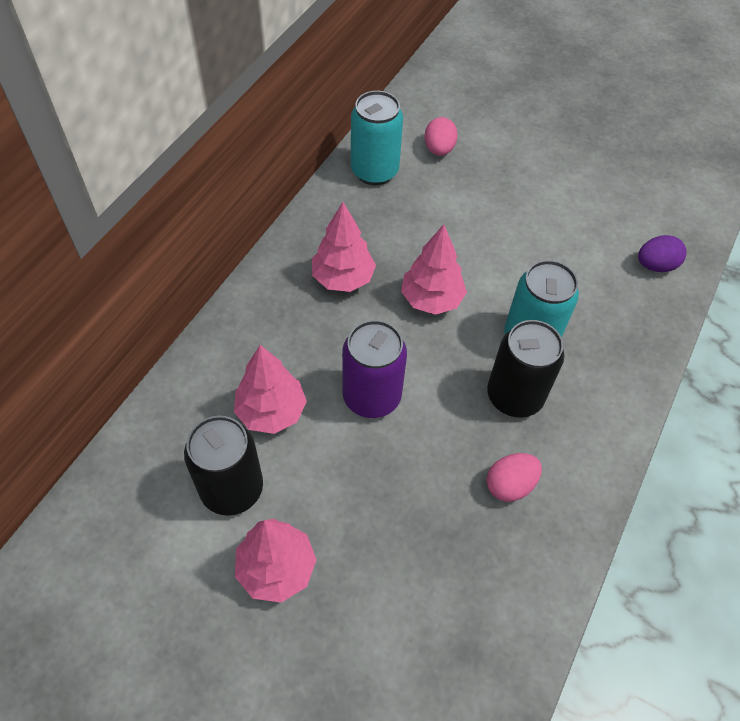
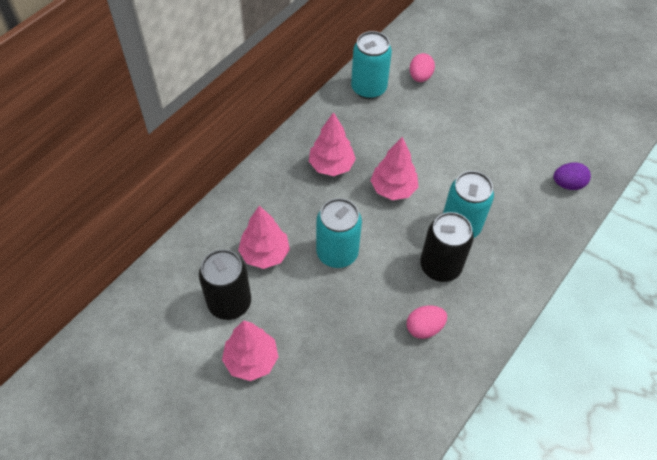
camera: 10 degrees right, 0 degrees up
(371, 397) = (337, 253): purple can -> turquoise can

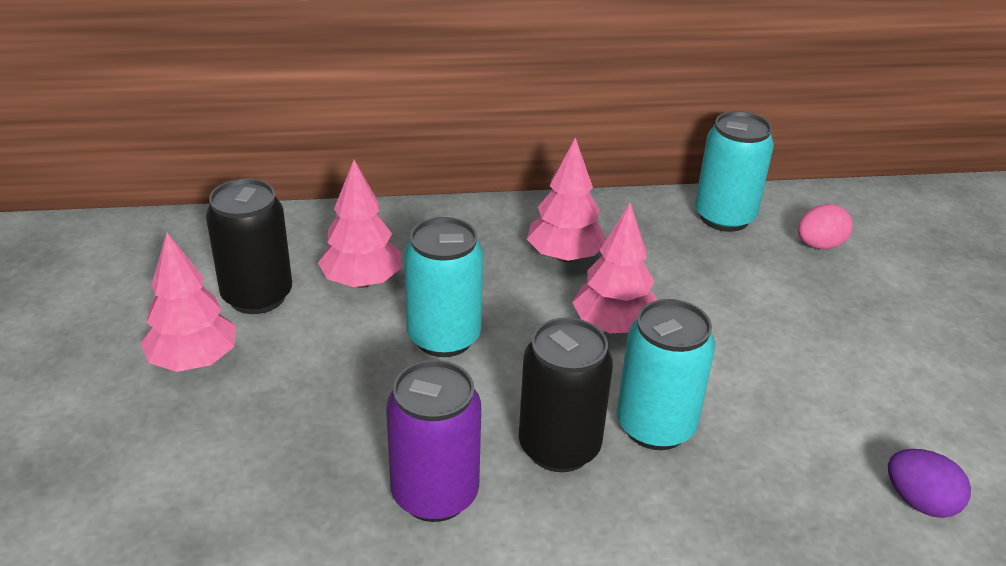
camera: 45 degrees right, 20 degrees down
(424, 328) = (435, 494): pink egg -> purple can

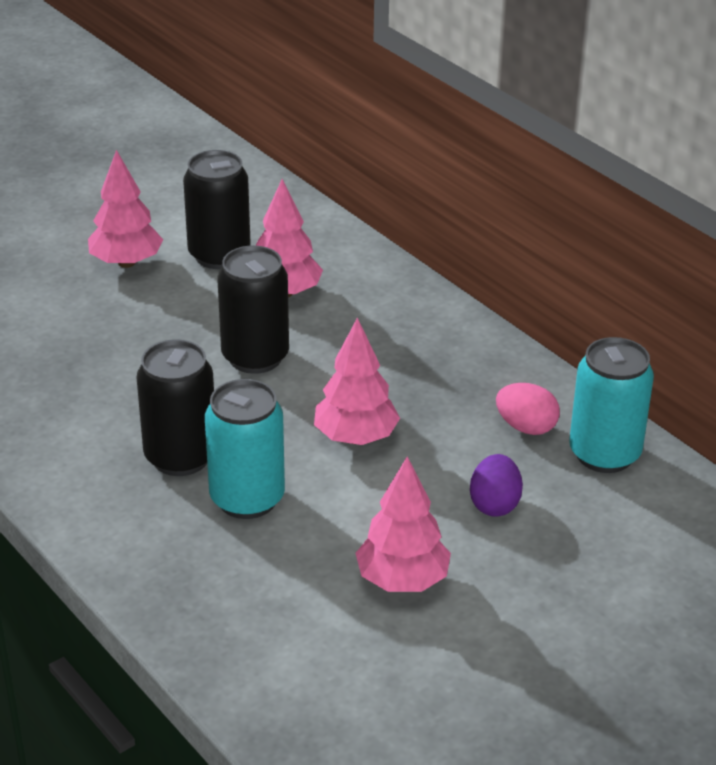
camera: 60 degrees right, 0 degrees up
(435, 494) = (86, 417): purple can -> none
(444, 337) = (255, 357): turquoise can -> black can
(564, 256) = (428, 379): pink tree -> pink tree (402, 580)
(819, 245) = (625, 530): pink egg -> pink egg (526, 427)
(920, 502) = (281, 674): purple egg -> purple egg (494, 504)

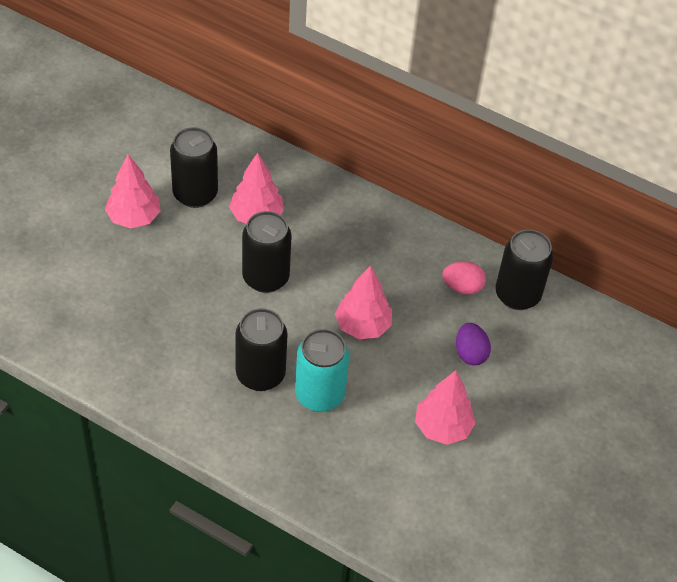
camera: 25 degrees left, 15 degrees up
(604, 454) = (517, 295): turquoise can -> black can

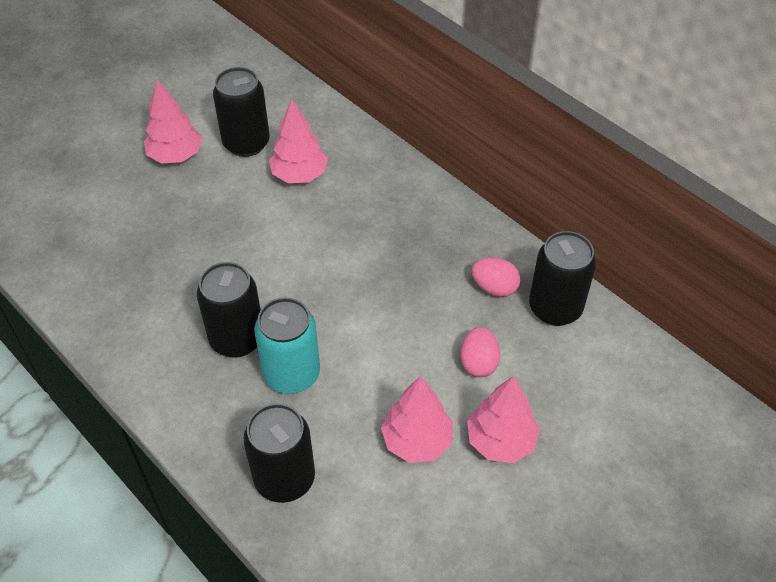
camera: 20 degrees right, 0 degrees up
(265, 278) = (284, 238): black can -> black can (284, 478)
(362, 326) = (368, 309): pink tree -> pink tree (500, 441)
(470, 353) = (478, 363): purple egg -> pink egg

